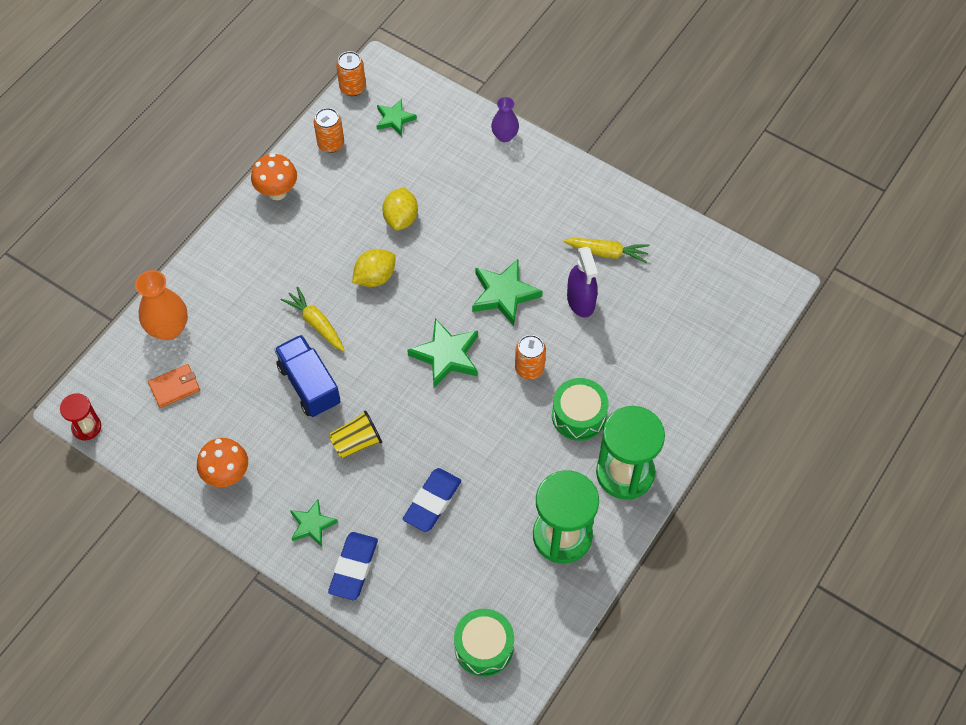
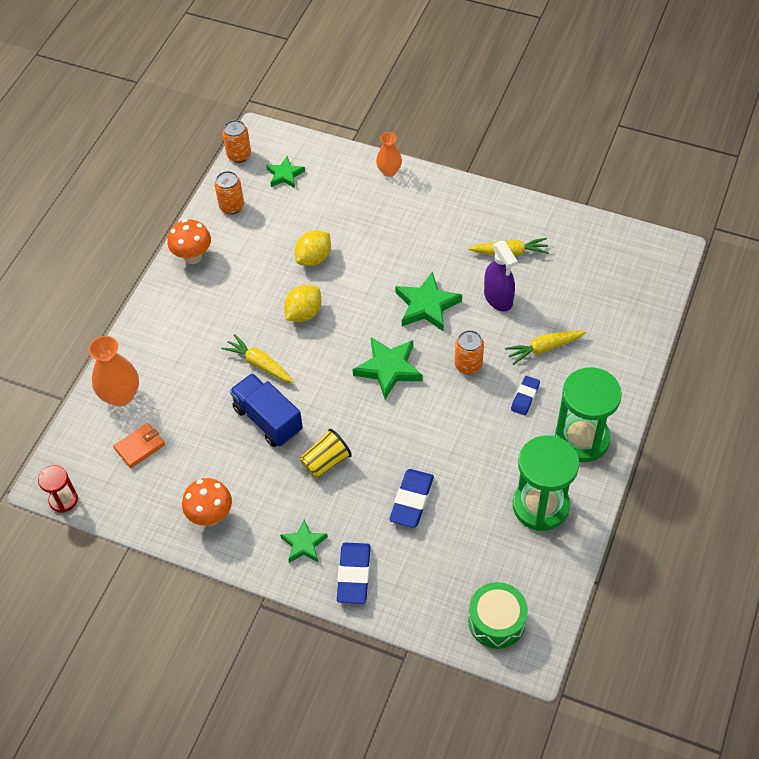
camera: 10 degrees left, 5 degrees down
(401, 218) = (314, 258): yellow lemon -> yellow lemon turned 45 degrees clockwise
(504, 136) = (389, 171): purple vase -> orange vase
(578, 415) = (525, 397): green drum -> blue eraser
(614, 366) = (544, 348): none -> yellow carrot

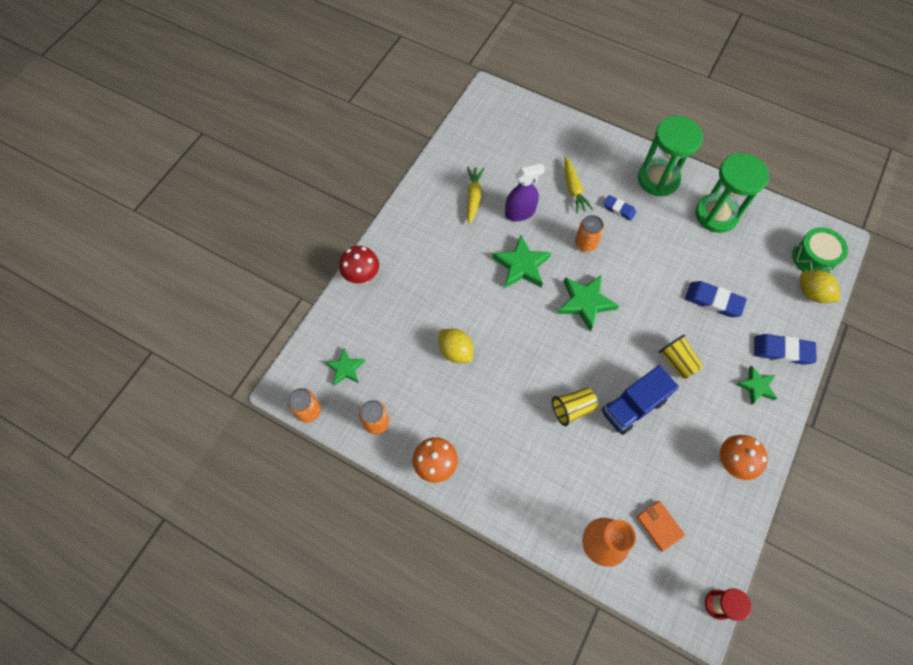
camera: 85 degrees left, 10 degrees up
(260, 364) = (572, 409): yellow carrot -> yellow cup
(304, 313) = (518, 366): yellow lemon -> yellow lemon (812, 293)
(389, 171) = (362, 276): orange vase -> red mushroom

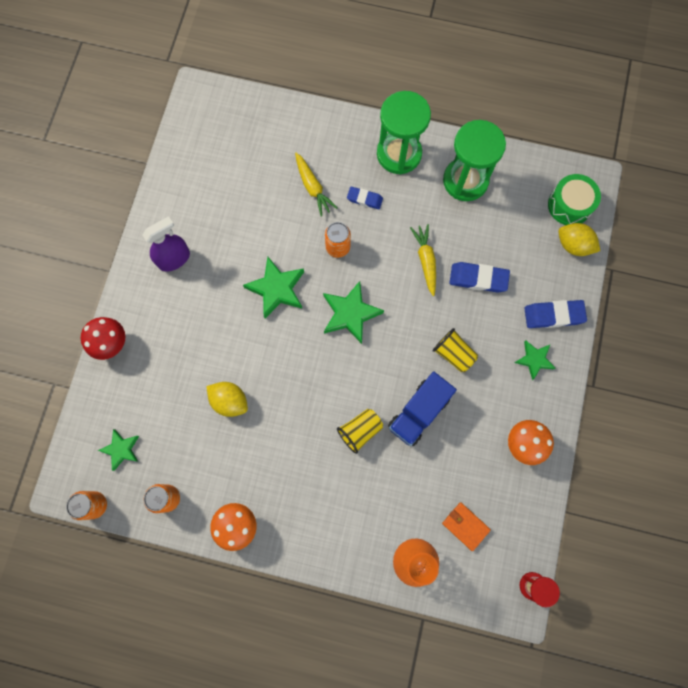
camera: 15 degrees left, 10 degrees up
(473, 197) = (209, 223): yellow carrot -> yellow carrot (425, 261)
(520, 212) = (262, 228): purple spray bottle -> purple spray bottle (174, 259)

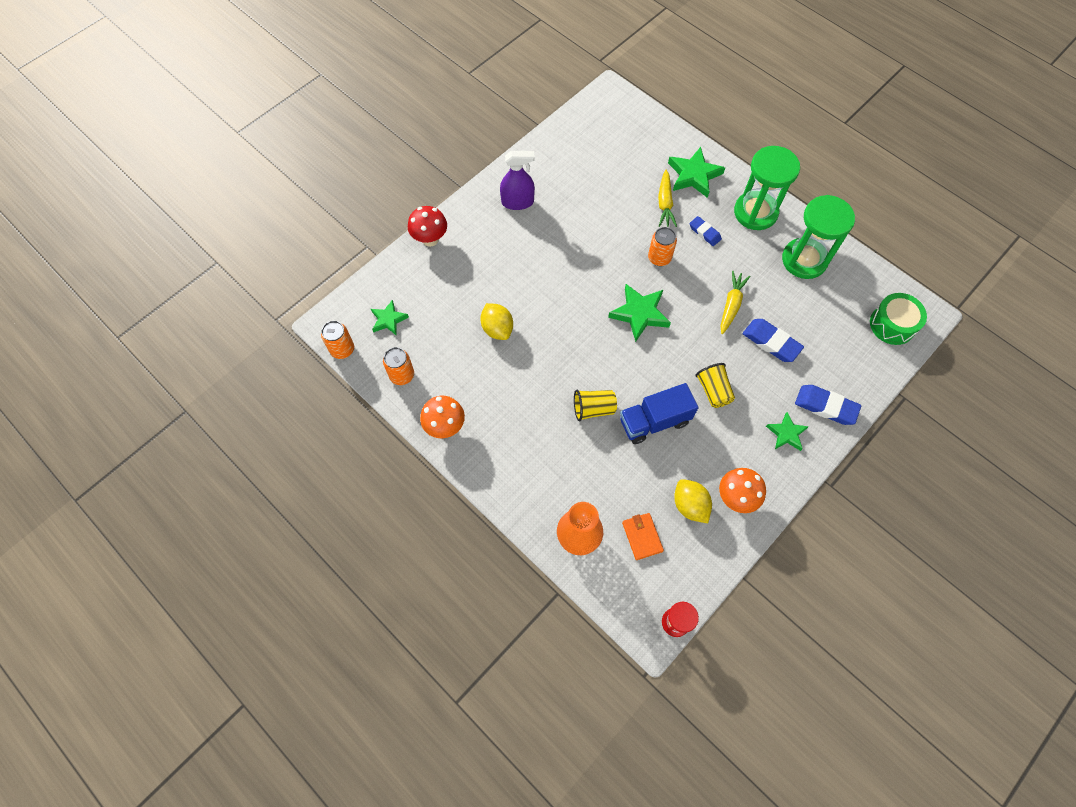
camera: 30 degrees right, 10 degrees down
(277, 289) = (588, 264): green star -> green star (694, 175)
(573, 245) = (877, 359): yellow lemon -> yellow lemon (689, 505)

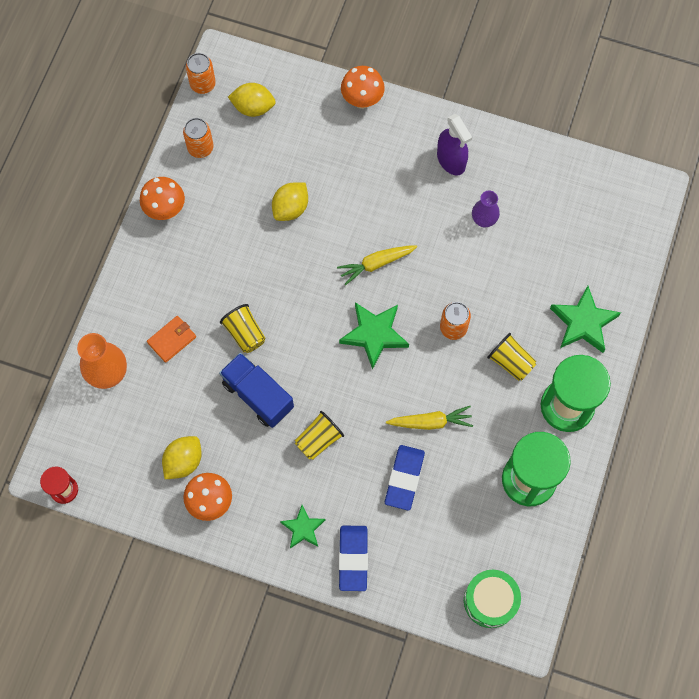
camera: 65 degrees right, 5 degrees up
(388, 319) = (253, 107): green star -> yellow lemon
(430, 239) = (362, 100): red mushroom -> orange mushroom
(579, 202) = (484, 220): none -> purple vase
(642, 536) = (133, 429): orange wallet -> orange wallet (172, 340)
(665, 203) = (528, 306): yellow carrot -> yellow carrot (376, 264)
(704, 233) = (510, 362): blue eraser -> yellow cup

